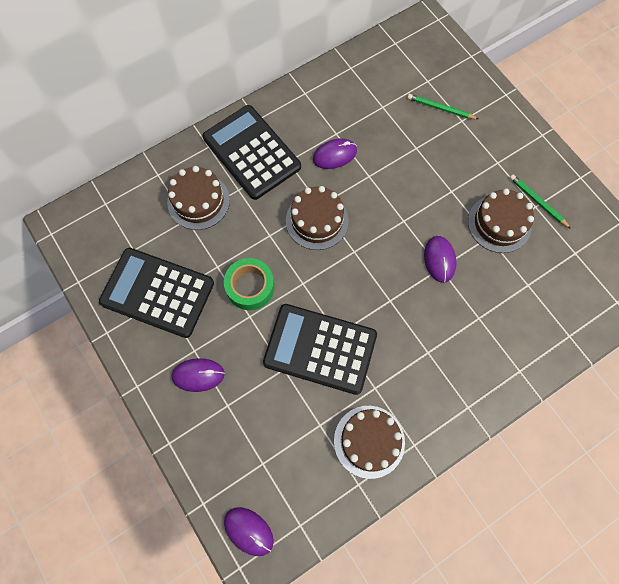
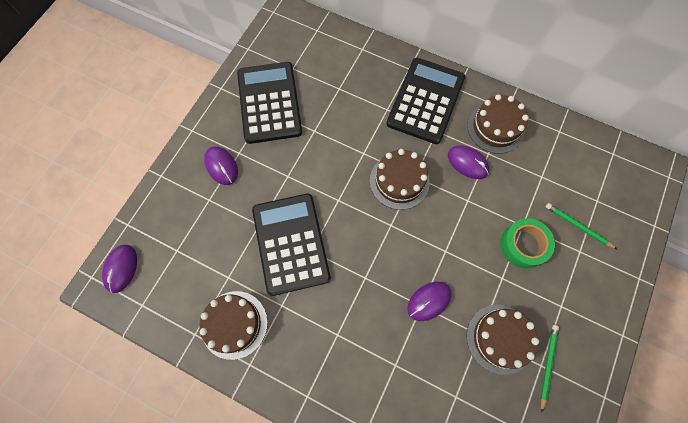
camera: 60 degrees right, 0 degrees up
(198, 201) = (359, 88): brown cake -> brown cake (495, 127)
(250, 287) = (312, 163): green tape -> green tape (523, 245)
(440, 108) = (578, 226): green pencil -> green pencil turned 45 degrees counterclockwise

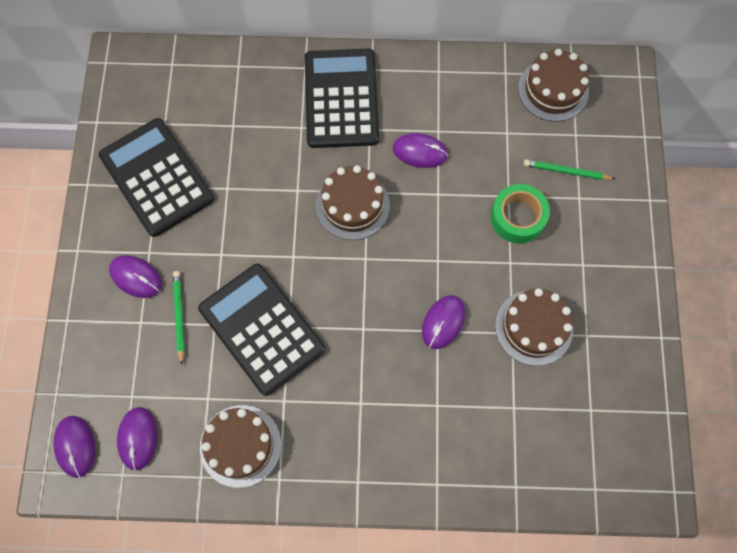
camera: 25 degrees left, 0 degrees up
(165, 283) = (138, 438): none -> purple mouse
(495, 127) = (434, 97): brown cake -> brown cake (553, 90)
(547, 365) = (593, 332): green pencil -> green pencil (179, 316)

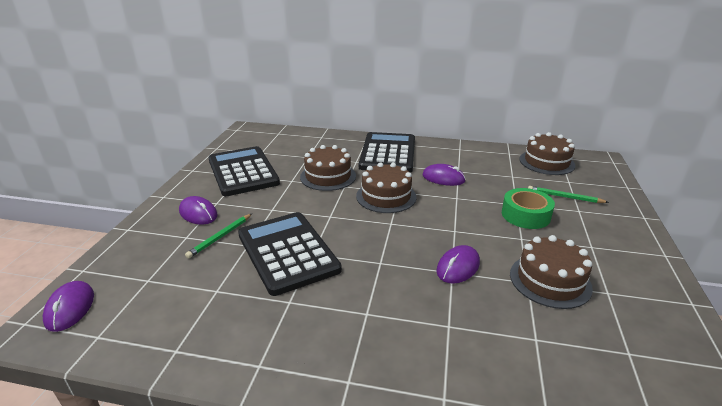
camera: 10 degrees right, 40 degrees down
(138, 438) = (133, 310): purple mouse -> none
(179, 316) = (220, 237): green pencil -> green pencil turned 150 degrees counterclockwise
(240, 445) = (230, 330): brown cake -> brown cake (328, 176)

